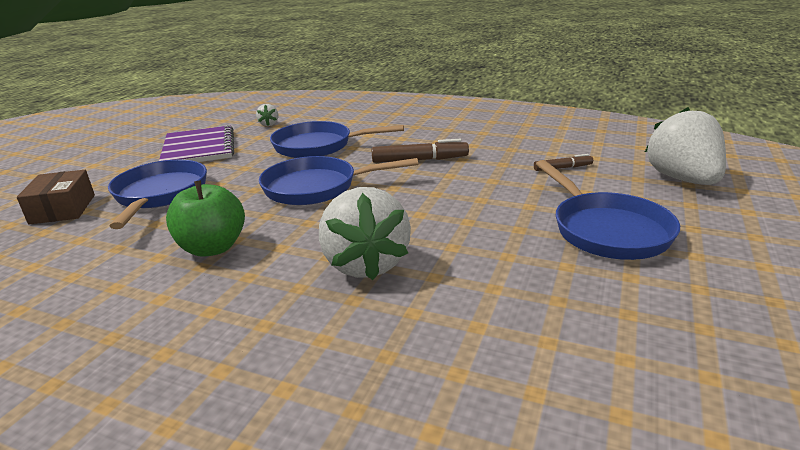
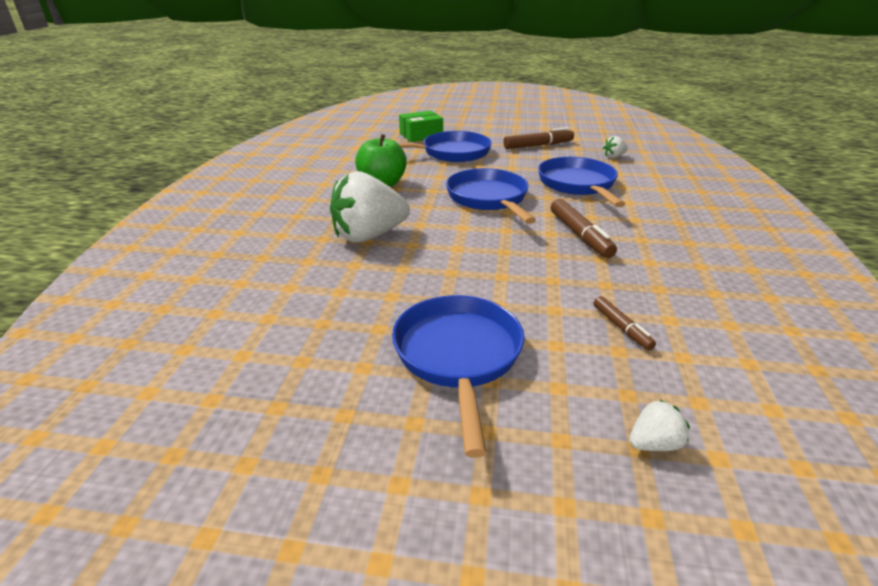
camera: 75 degrees right, 5 degrees up
(63, 209) = (421, 135): brown box -> green box
(199, 148) = (538, 145): purple notebook -> brown marker
(606, 230) = (458, 356): blue pan -> blue pan turned 120 degrees clockwise
(682, 179) = (654, 444): white strawberry -> white strawberry, size x0.43

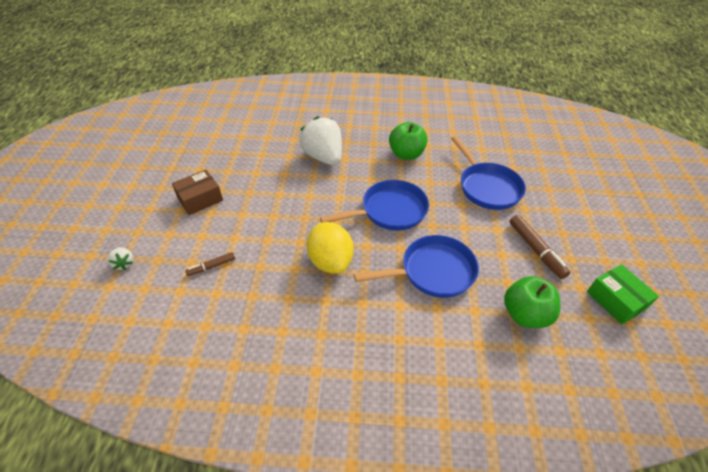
camera: 85 degrees right, 15 degrees up
(421, 135) = (527, 166): green box -> green box (616, 300)
(458, 356) = (200, 199): blue pan -> brown box
(580, 235) = (330, 261): brown marker -> yellow lemon
(613, 157) = (525, 314): white strawberry -> green apple

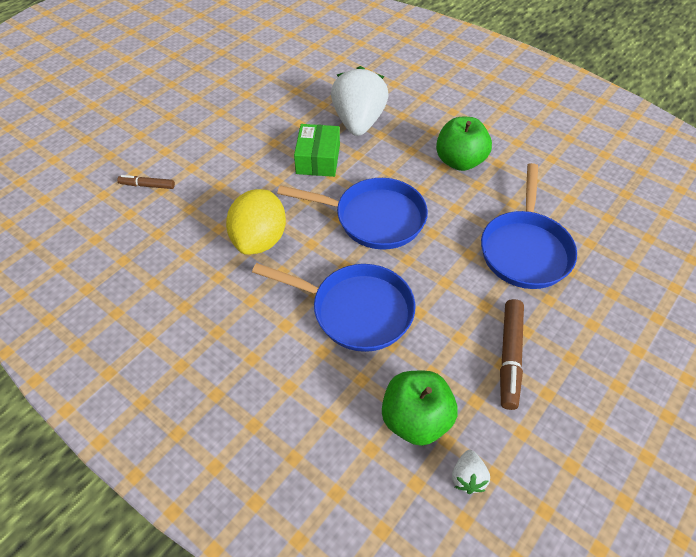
camera: 35 degrees right, 5 degrees up
(124, 263) = (81, 144): white strawberry -> white strawberry (467, 477)
(200, 199) = (195, 112): brown box -> none
(616, 300) = (555, 477): green box -> green box (318, 159)

